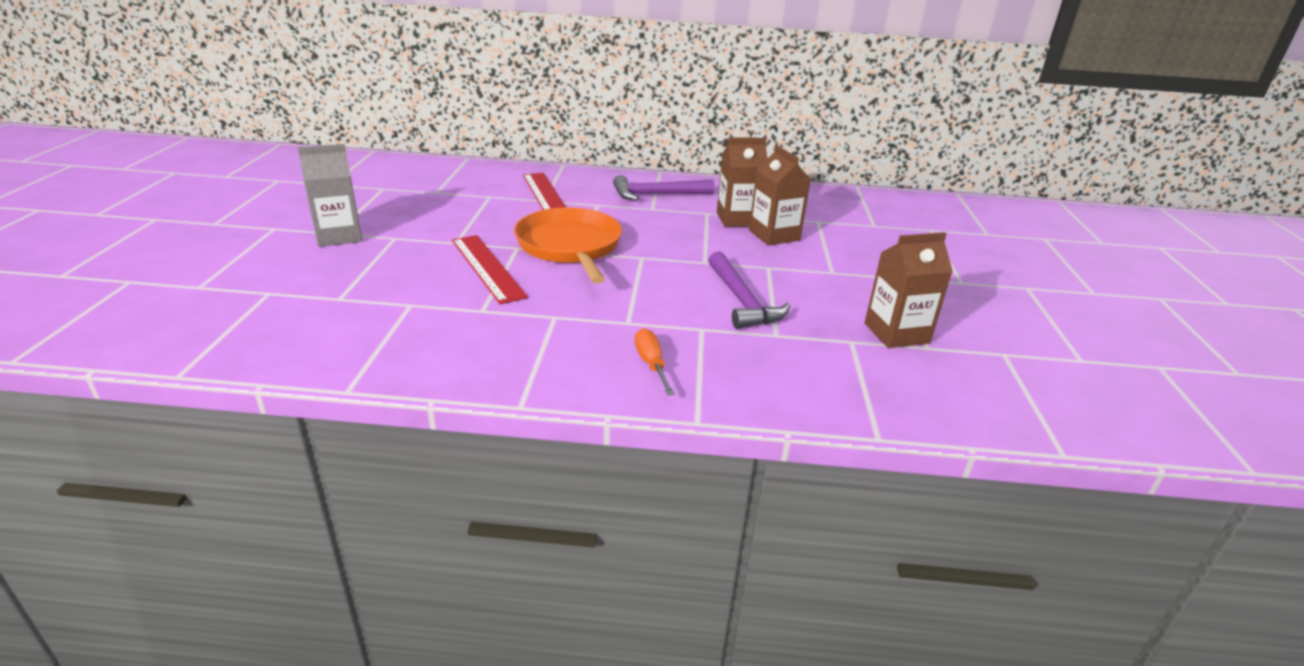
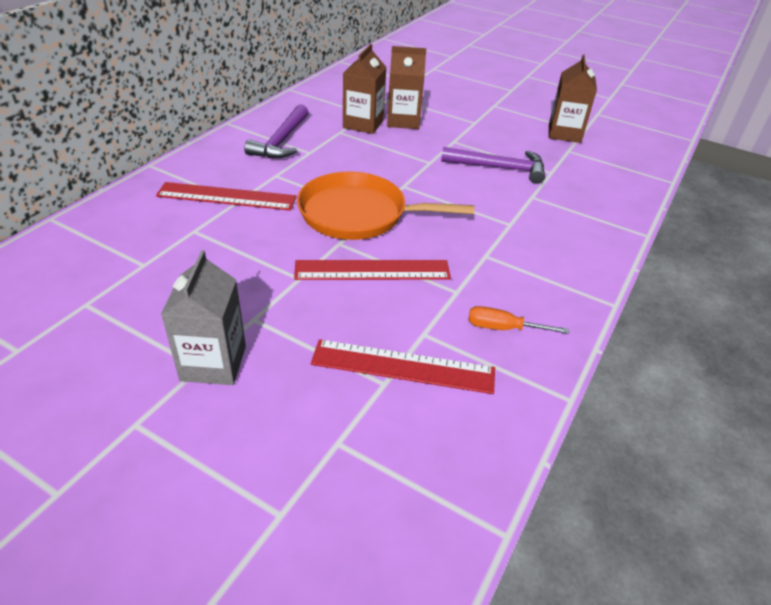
camera: 65 degrees left, 10 degrees up
(362, 302) = (403, 366): none -> red ruler
(651, 364) = (574, 231): orange screwdriver -> orange screwdriver (503, 328)

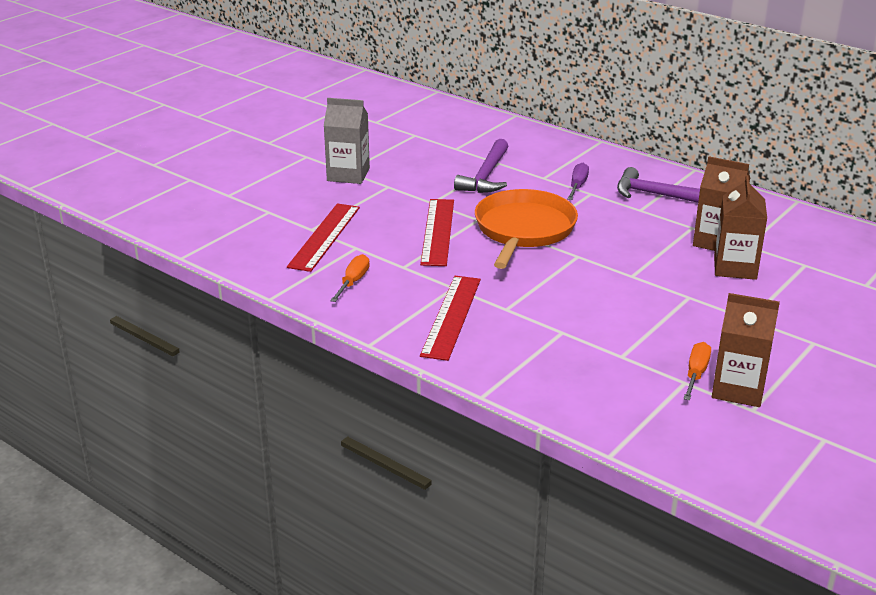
camera: 100 degrees right, 10 degrees down
(227, 196) = (550, 173): red ruler -> red ruler (451, 316)
(259, 181) = (577, 186): none -> purple screwdriver
(499, 168) = (625, 319): purple hammer -> purple hammer (486, 176)
(556, 146) = (696, 374): none -> orange screwdriver

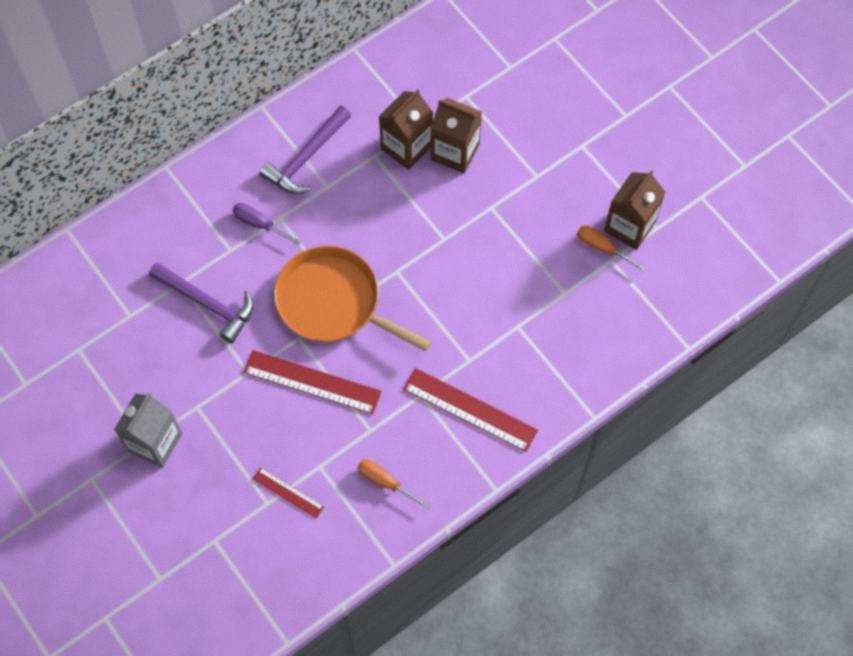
camera: 75 degrees left, 35 degrees up
(324, 236) = (288, 492): red ruler -> red ruler, size x0.54

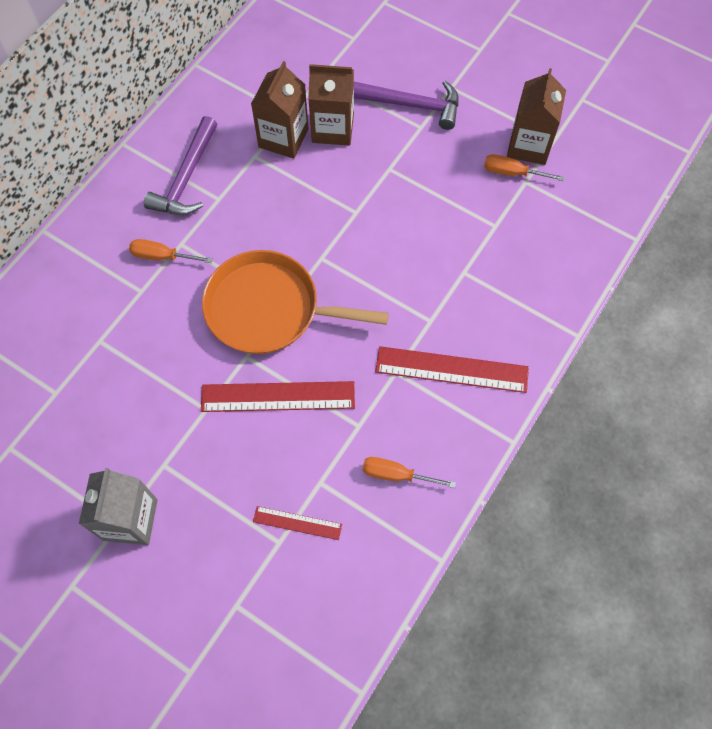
camera: 20 degrees left, 0 degrees up
(207, 303) = (136, 353): purple hammer -> purple hammer (411, 105)
(259, 224) = (162, 256): purple screwdriver -> orange screwdriver

